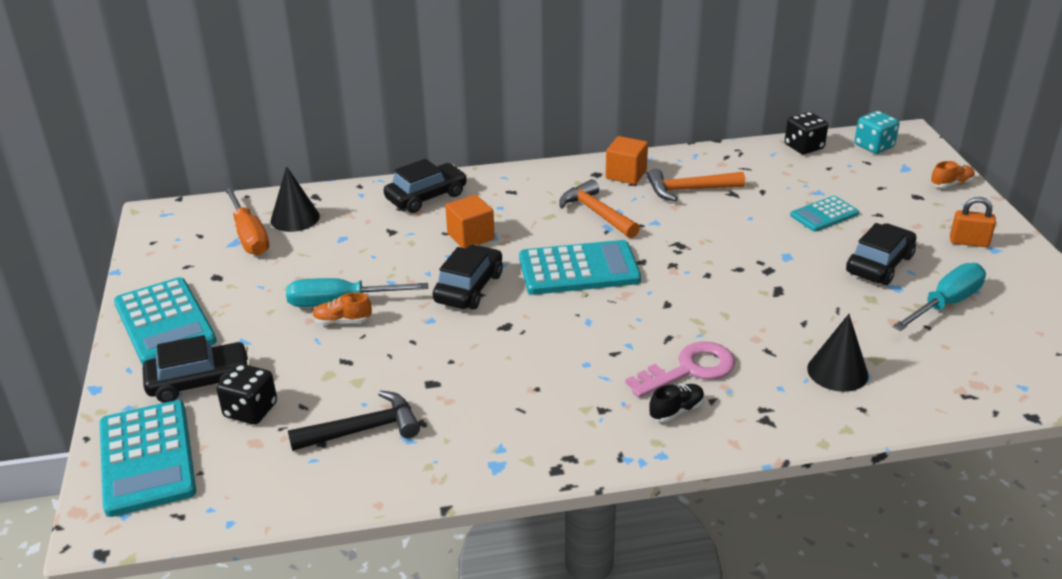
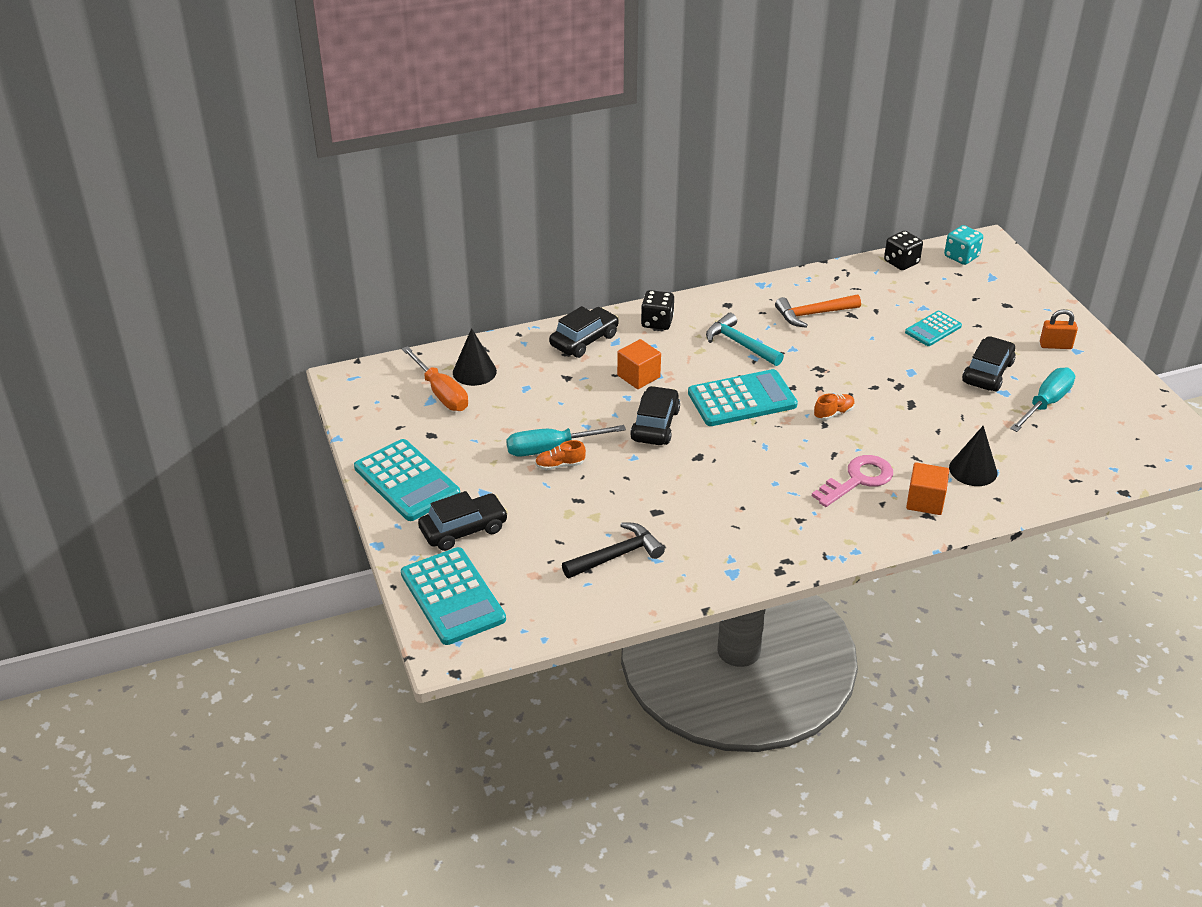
camera: 10 degrees left, 5 degrees up
(250, 410) = (518, 549): black dice -> black dice (657, 322)
(597, 213) = (740, 344): orange hammer -> turquoise hammer
(626, 174) = (753, 303): orange cube -> orange cube (925, 501)
(676, 411) = (857, 515): black shoe -> none
(951, 184) = (1032, 290): orange shoe -> orange shoe (833, 413)

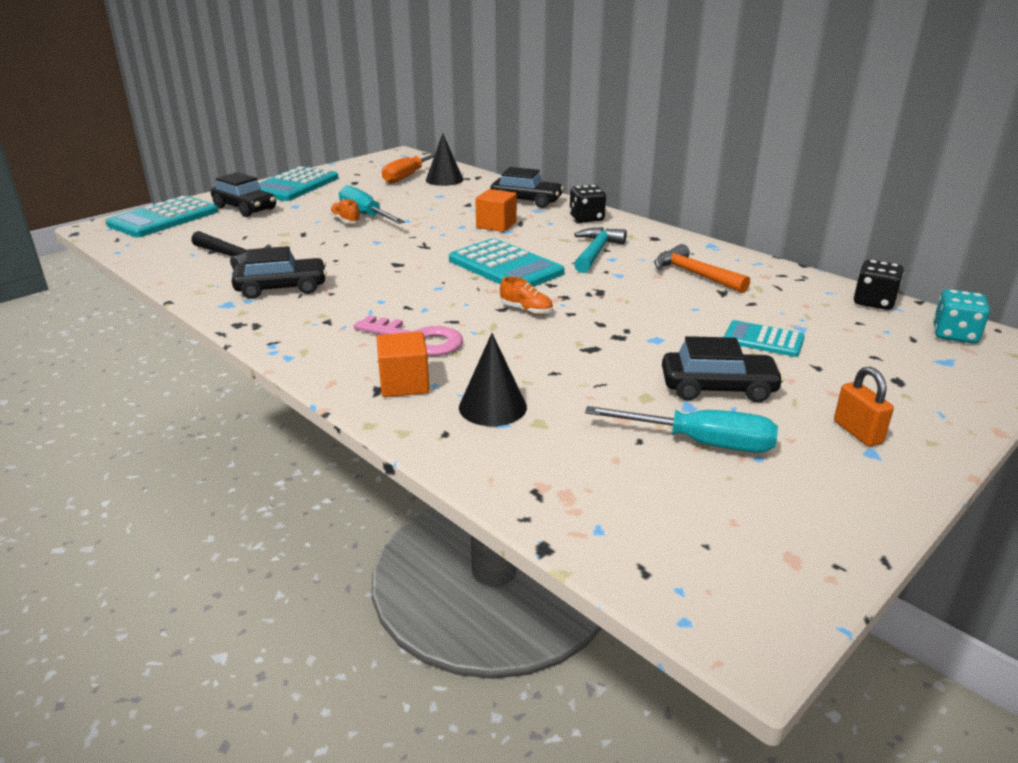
camera: 65 degrees right, 10 degrees down
(655, 425) = (430, 241): black car -> black car (281, 288)

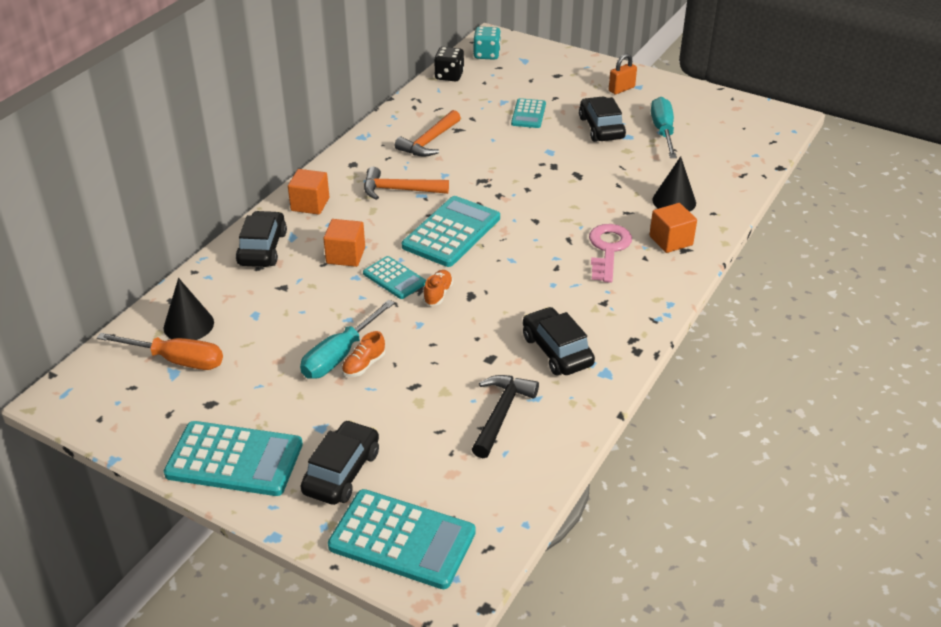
camera: 105 degrees left, 10 degrees up
(448, 239) = (394, 278): none -> turquoise calculator
(526, 310) = (532, 209): orange shoe -> orange shoe (438, 294)
(586, 218) = (310, 204): black dice -> orange cube
(596, 252) = (399, 190): turquoise hammer -> orange hammer

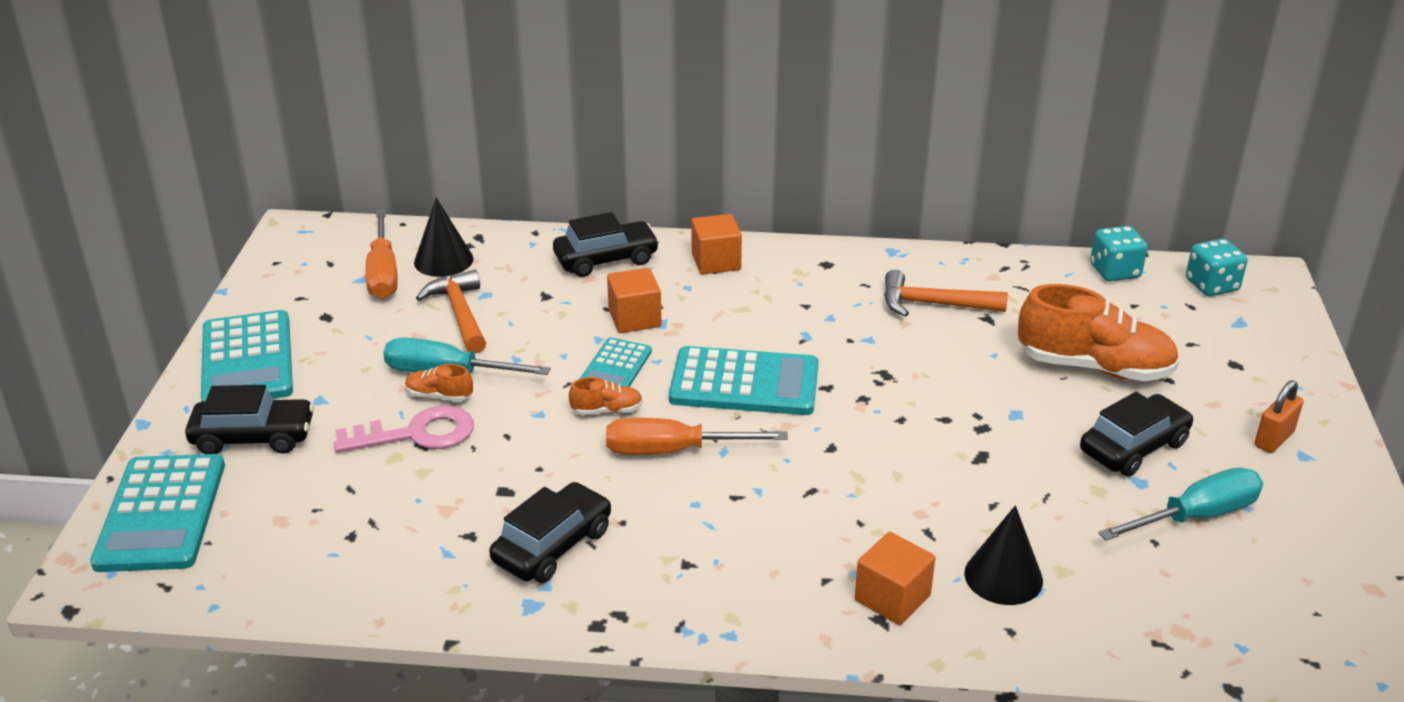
camera: 65 degrees right, 5 degrees down
(399, 190) = (801, 315): orange hammer -> orange hammer (460, 314)
(449, 76) = (1114, 271): black dice -> turquoise dice
(498, 279) = (673, 451): none -> orange screwdriver
(501, 414) = (402, 530): black hammer -> none
(528, 114) = (1094, 367): turquoise calculator -> orange shoe
(608, 249) = (817, 536): pink key -> pink key (417, 434)
(621, 89) = (1273, 439): orange padlock -> orange padlock turned 75 degrees counterclockwise

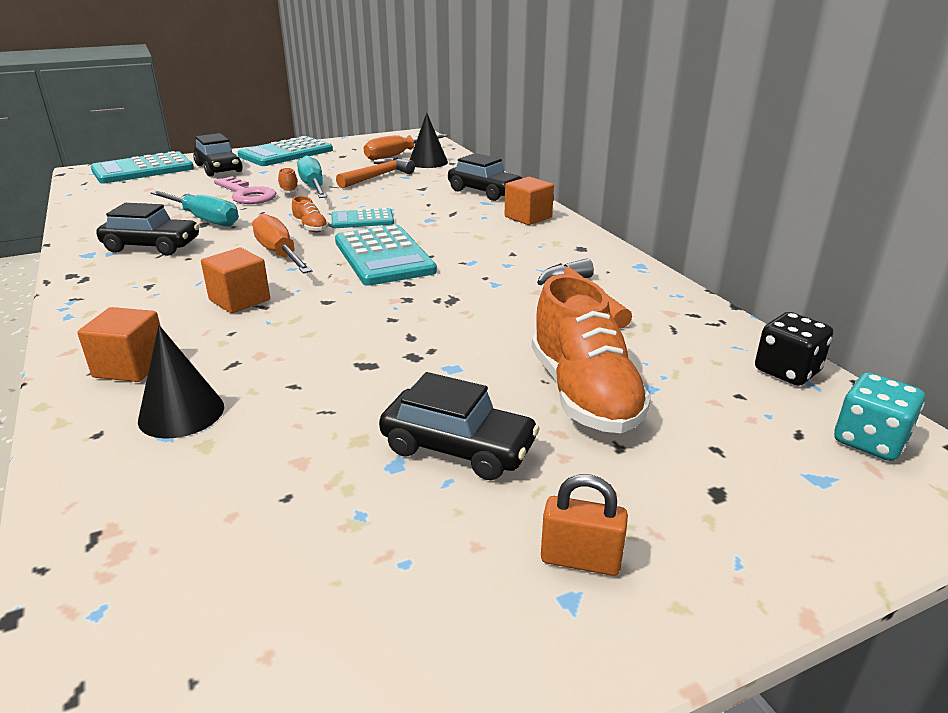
camera: 60 degrees right, 5 degrees down
(634, 318) = (425, 212): orange cube -> orange cube (239, 300)
(1114, 271) = (787, 371): turquoise dice -> black dice
(1196, 516) = (355, 520): turquoise screwdriver -> turquoise screwdriver (204, 219)

